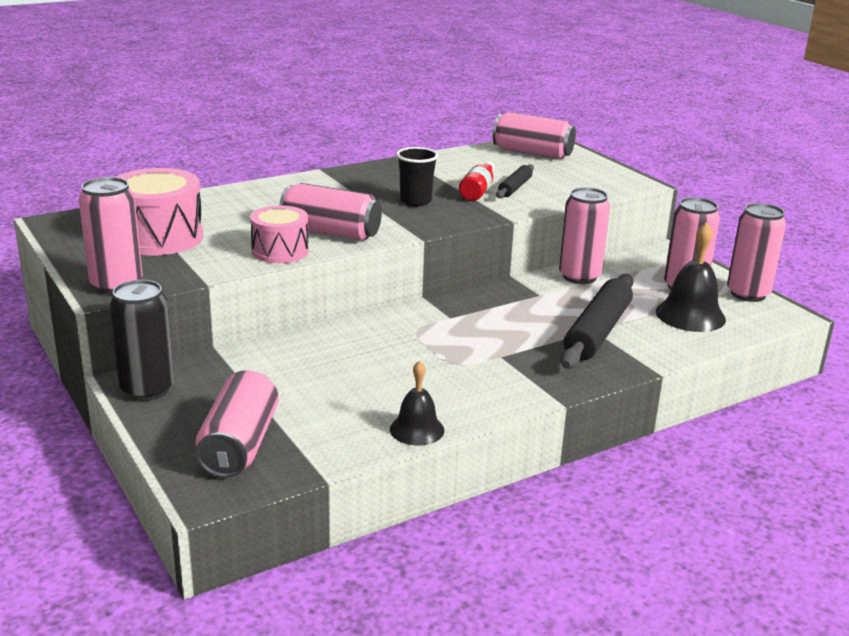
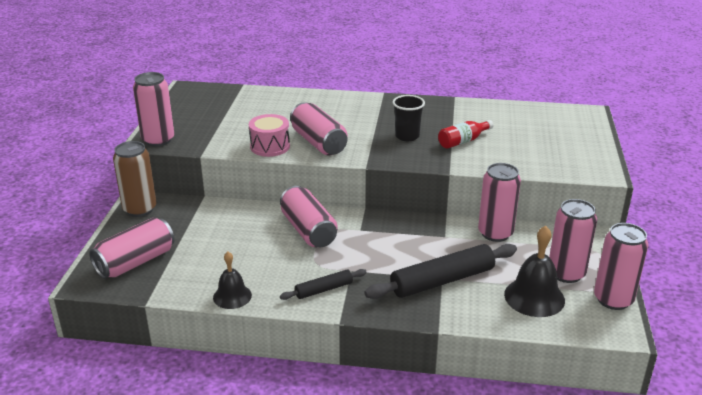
camera: 40 degrees right, 5 degrees up
(147, 389) = (140, 209): black can -> brown can
(159, 237) = (221, 115): pink drum -> none
(515, 187) = (495, 147): black rolling pin -> black rolling pin (324, 289)
(532, 152) = (558, 121): pink can -> pink can (308, 230)

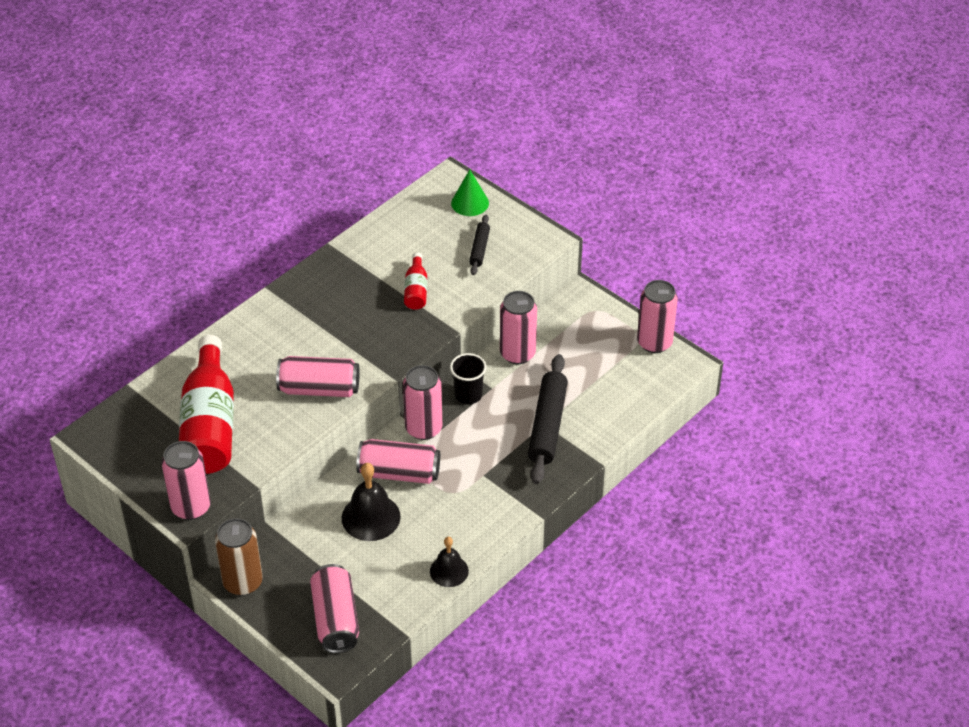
camera: 55 degrees left, 15 degrees up
(239, 119) = (210, 425): none -> red bottle
(270, 146) = (291, 427): pink drum -> none
(324, 289) = (493, 506): black rolling pin -> black rolling pin (479, 249)
(407, 136) = (369, 321): black cup -> black cup (468, 395)
(534, 297) = (613, 384): black bell -> black bell (371, 517)
(566, 273) = (604, 347): pink can -> pink can (423, 428)
(579, 128) = (470, 203): none -> green cone

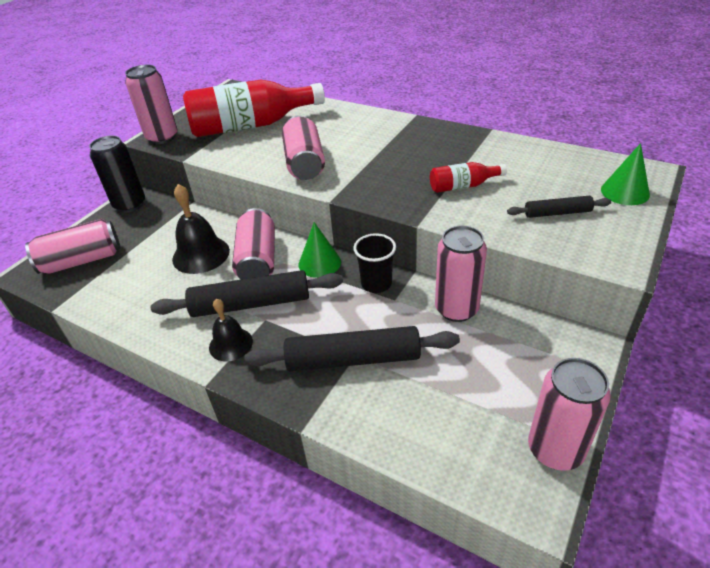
camera: 80 degrees right, 5 degrees down
(243, 582) = (130, 205): brown can -> black can
(423, 428) = (319, 263): pink can -> green cone
(449, 571) = (131, 321): black bell -> black bell (231, 344)
(460, 483) = (251, 304): none -> black rolling pin

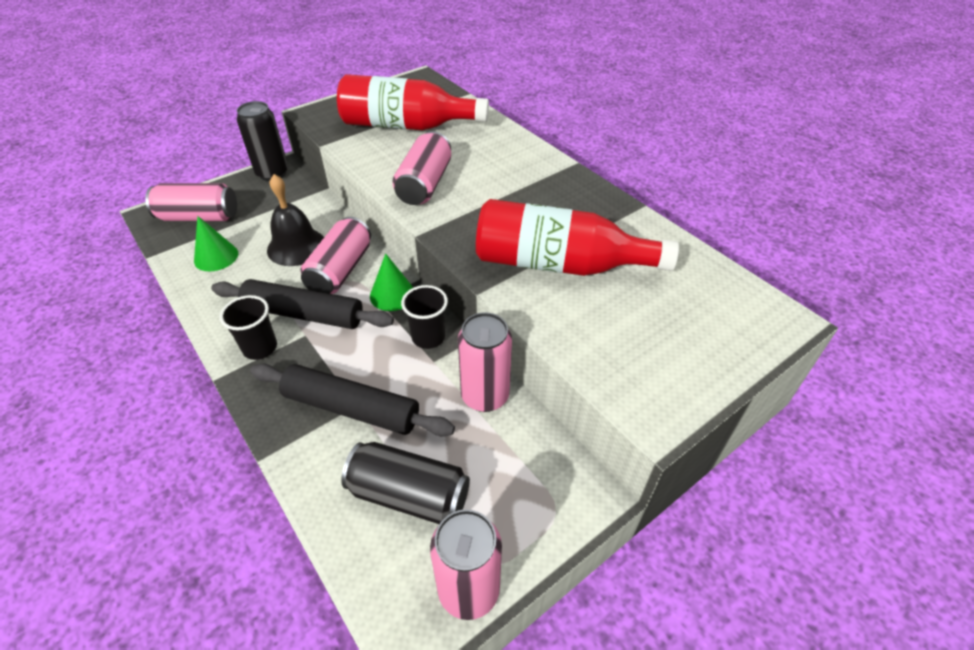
camera: 20 degrees right, 5 degrees up
(162, 137) = (320, 115): pink can -> none
(231, 344) = (260, 348): black bell -> black cup
(453, 403) = (409, 495): none -> black can
(463, 186) = (559, 264): red bottle -> red bottle, size x2.18
(557, 213) = (634, 333): black rolling pin -> none
(625, 192) = (733, 335): green cone -> green cone (216, 257)

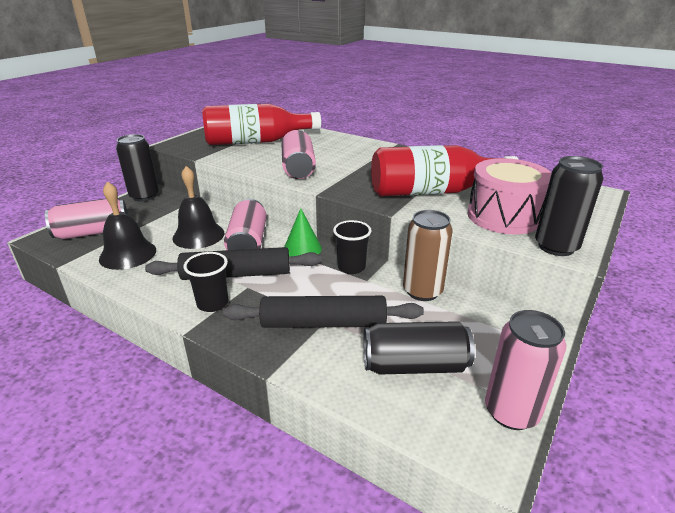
camera: 20 degrees left, 15 degrees down
(216, 257) = (128, 254): green cone -> black bell
(485, 396) = (422, 291): pink can -> brown can
(615, 330) = (503, 216): none -> pink drum
(641, 402) = (556, 247): none -> black can

